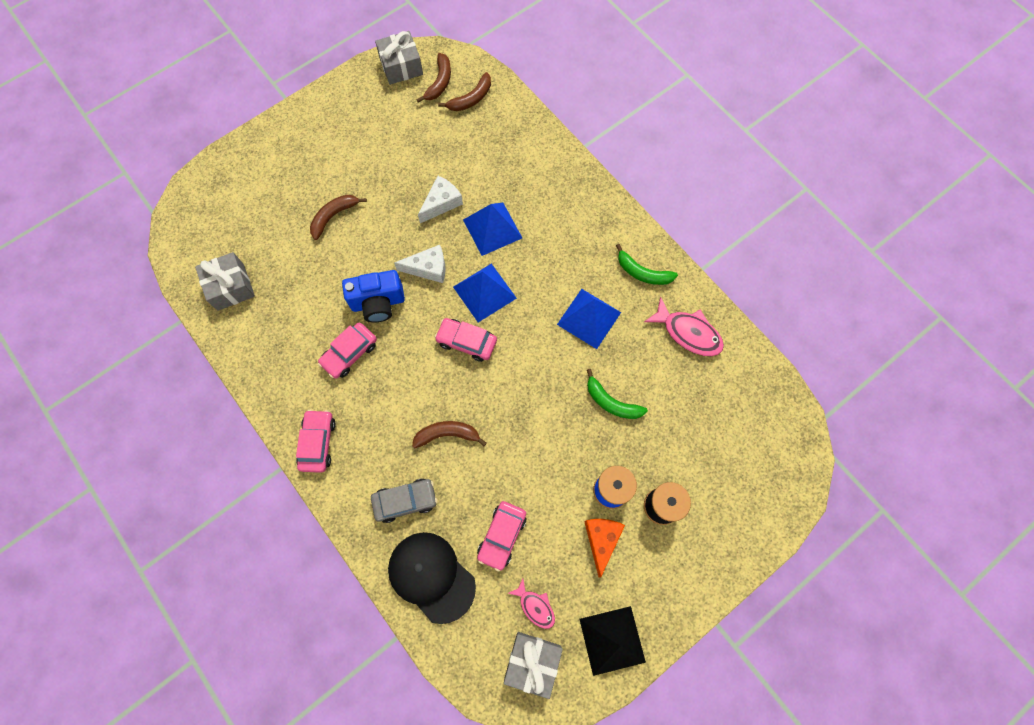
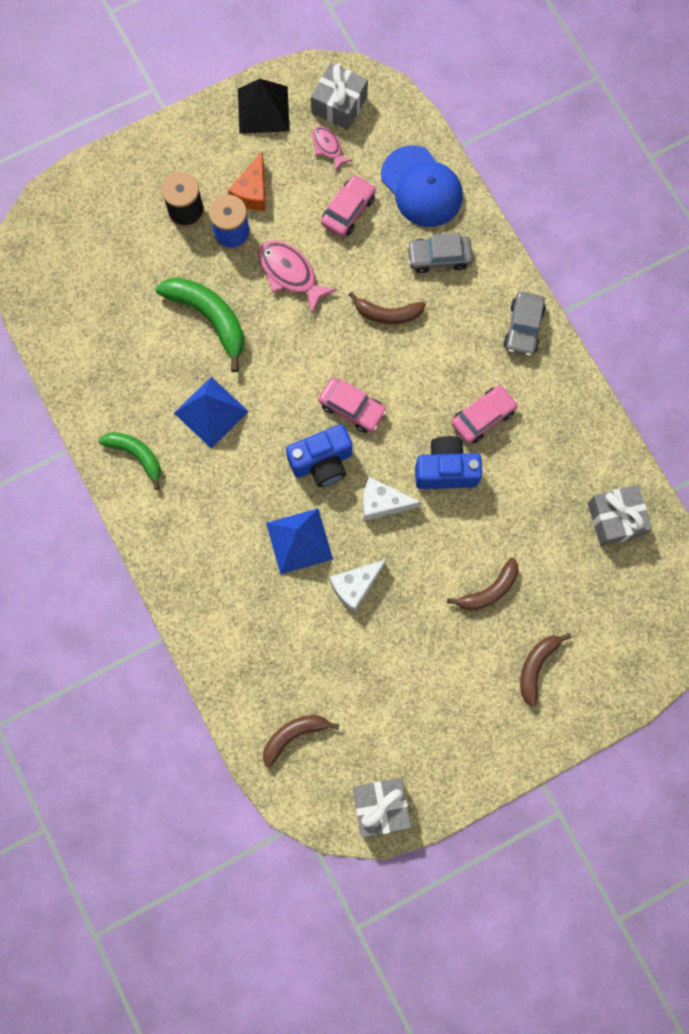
camera: 170 degrees left, 5 degrees up
(318, 443) = (523, 328): pink car -> grey car
(431, 576) = (421, 187): black cap -> blue cap
(439, 82) = (332, 770): brown banana -> brown banana (536, 666)
(484, 292) = (322, 462): blue pyramid -> blue camera
(611, 402) = (209, 318): green banana -> green banana, size x1.57
(688, 333) = (106, 377): pink fish -> pink fish (290, 274)

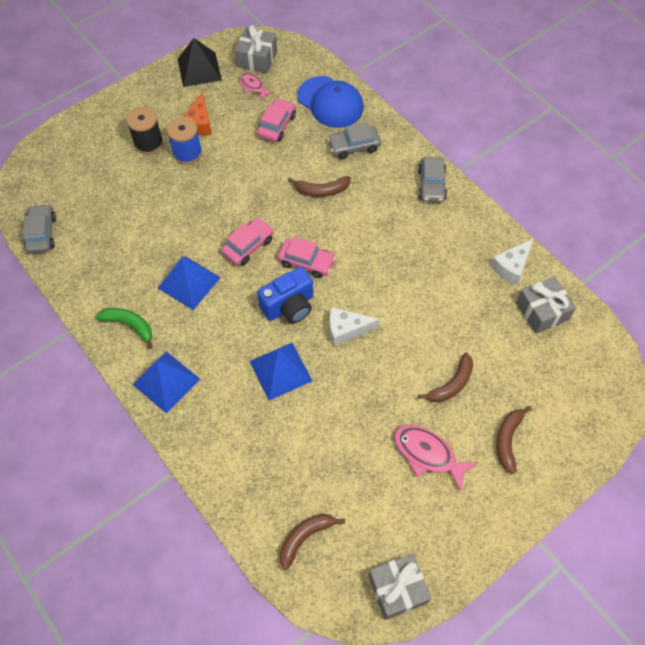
camera: 10 degrees left, 15 degrees down
(46, 318) = (41, 233): none -> grey car
(169, 531) = (166, 381): none -> blue pyramid
(209, 318) = (177, 214): green banana -> none
(290, 274) = (238, 174): pink fish -> pink fish (428, 454)
(355, 586) = (336, 399): white cheese -> white cheese (511, 266)
(446, 470) = (393, 296): blue camera -> none
(483, 417) = (414, 252): pink car -> pink car (248, 246)

